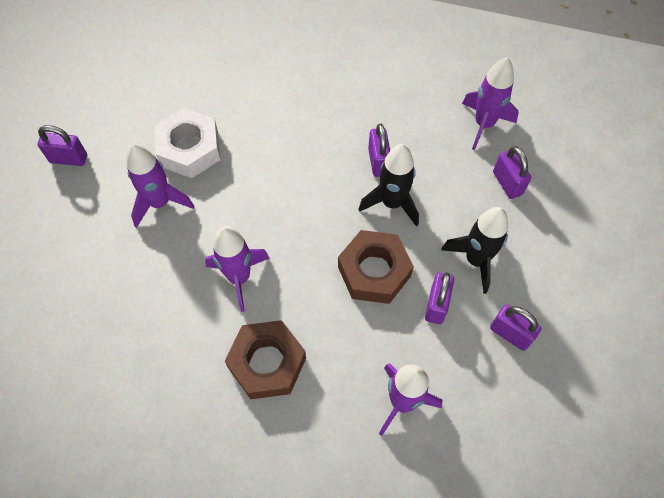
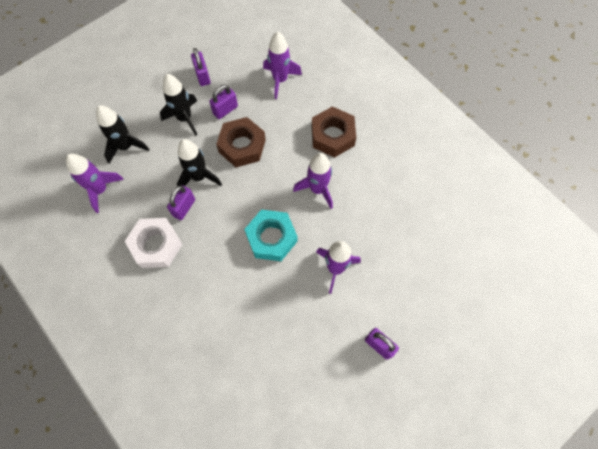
camera: 145 degrees left, 5 degrees up
(189, 149) = (293, 297): white nut -> white nut (156, 245)
(255, 190) = (271, 238): none -> turquoise nut
(507, 183) = (126, 146): purple padlock -> black rocket

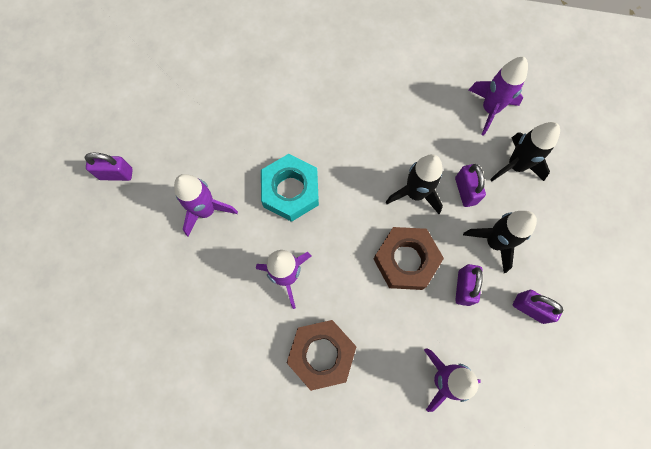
camera: 140 degrees right, 5 degrees up
(156, 245) = (388, 104): white nut -> none
(184, 207) = (398, 154): purple padlock -> purple padlock (465, 191)

